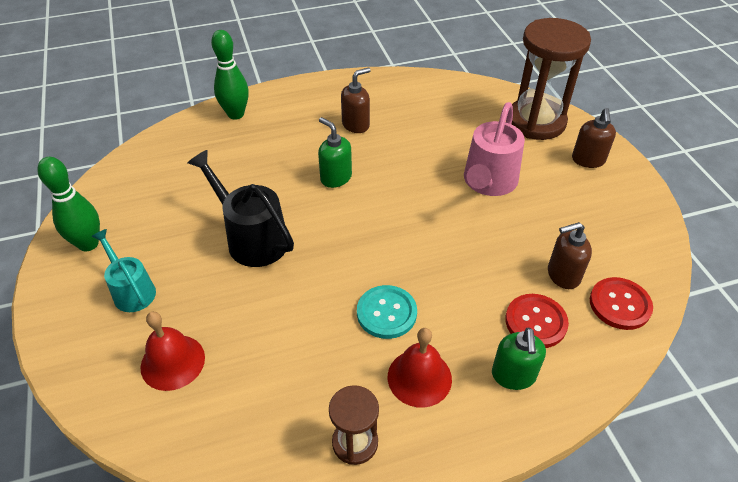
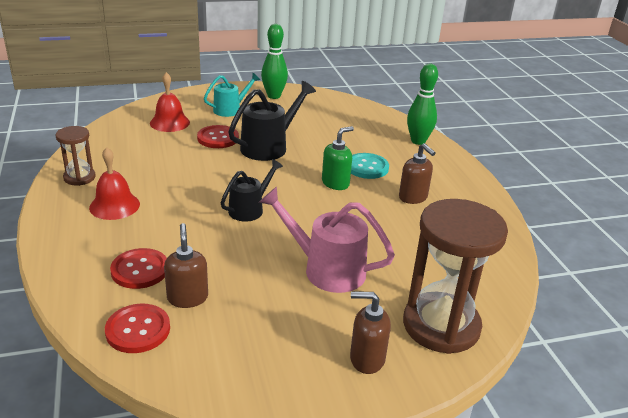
camera: 90 degrees right, 15 degrees down
(227, 294) = (218, 138): none -> red button
(386, 313) = (178, 197): turquoise button -> turquoise button (367, 167)
(400, 244) = (250, 209): none -> black watering can
(513, 375) = (93, 249): green soap dispenser -> none

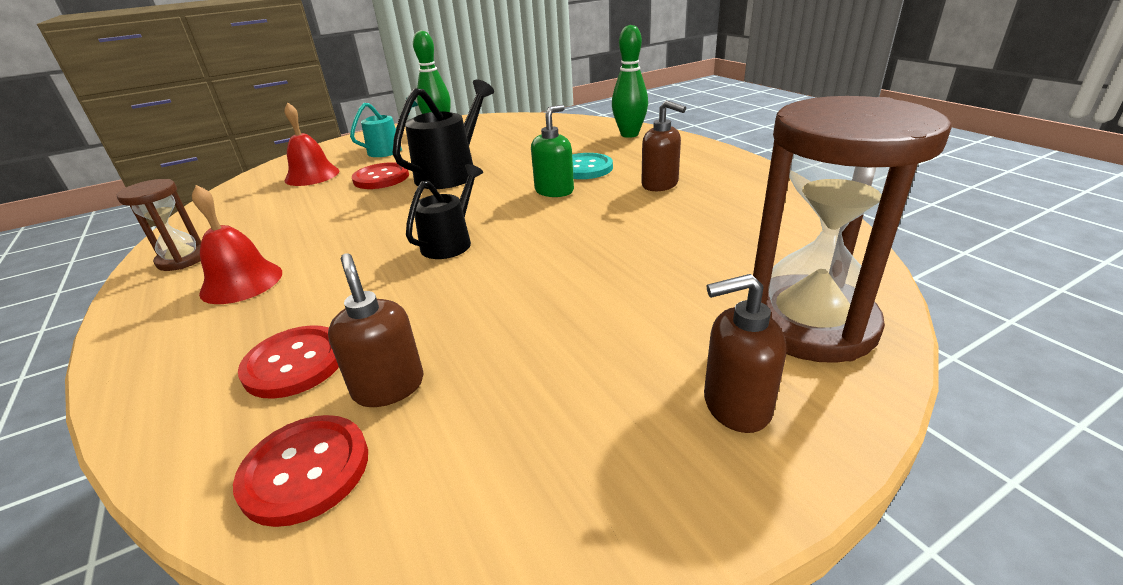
camera: 10 degrees left, 0 degrees up
(326, 269) = (595, 290): pink watering can -> none

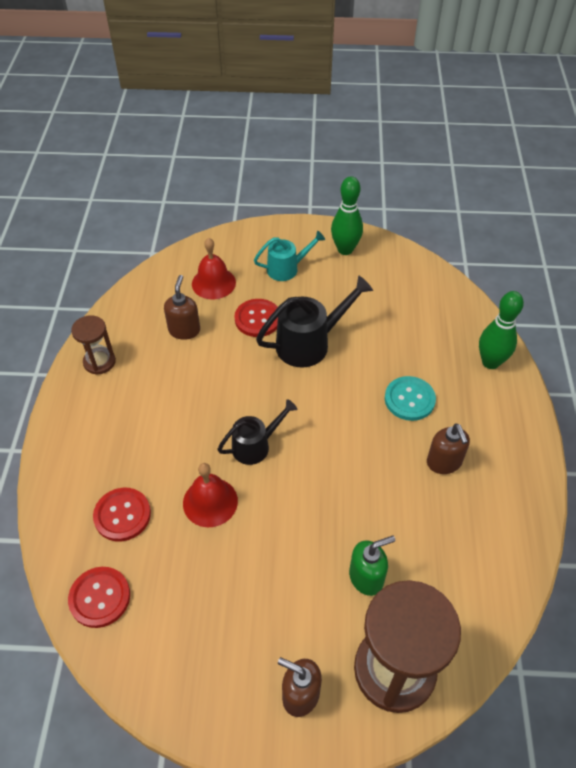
camera: 30 degrees right, 20 degrees up
(241, 282) = (122, 413): red bell -> red bell (210, 502)
(388, 387) = (156, 565): brown soap dispenser -> brown soap dispenser (184, 330)
(554, 191) = (363, 421): green soap dispenser -> green soap dispenser (366, 577)

